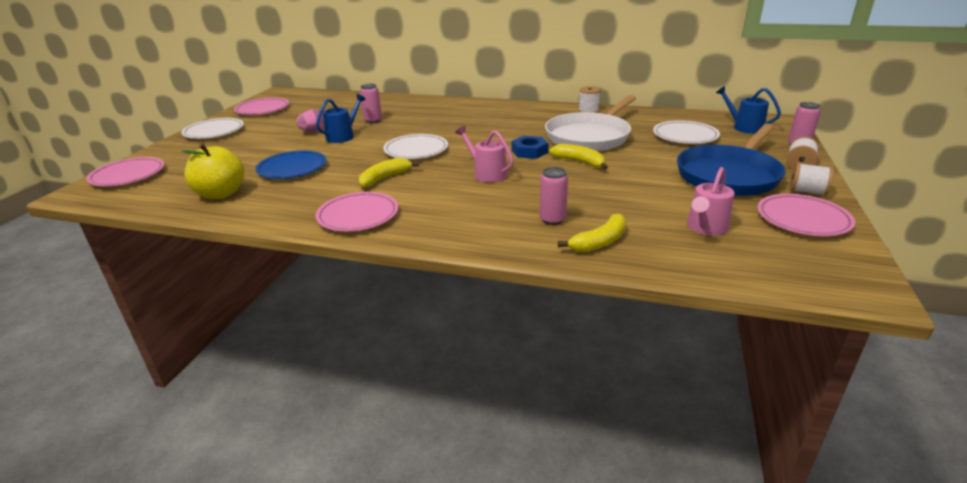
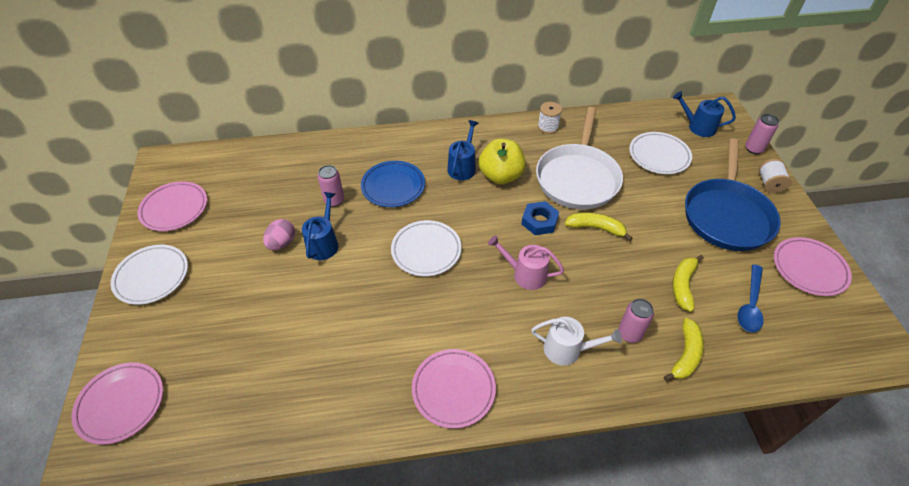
camera: 25 degrees left, 20 degrees up
(221, 194) = (273, 401): yellow apple -> yellow apple (501, 176)
(292, 169) = (317, 326): blue plate -> blue plate (393, 186)
(385, 178) = (431, 313): yellow banana -> yellow banana (683, 285)
(481, 216) = (567, 349): none -> white watering can
(491, 119) = (462, 167): none -> blue watering can
(706, 228) = (750, 304): pink watering can -> blue spoon
(807, 192) = (793, 225): white spool -> none

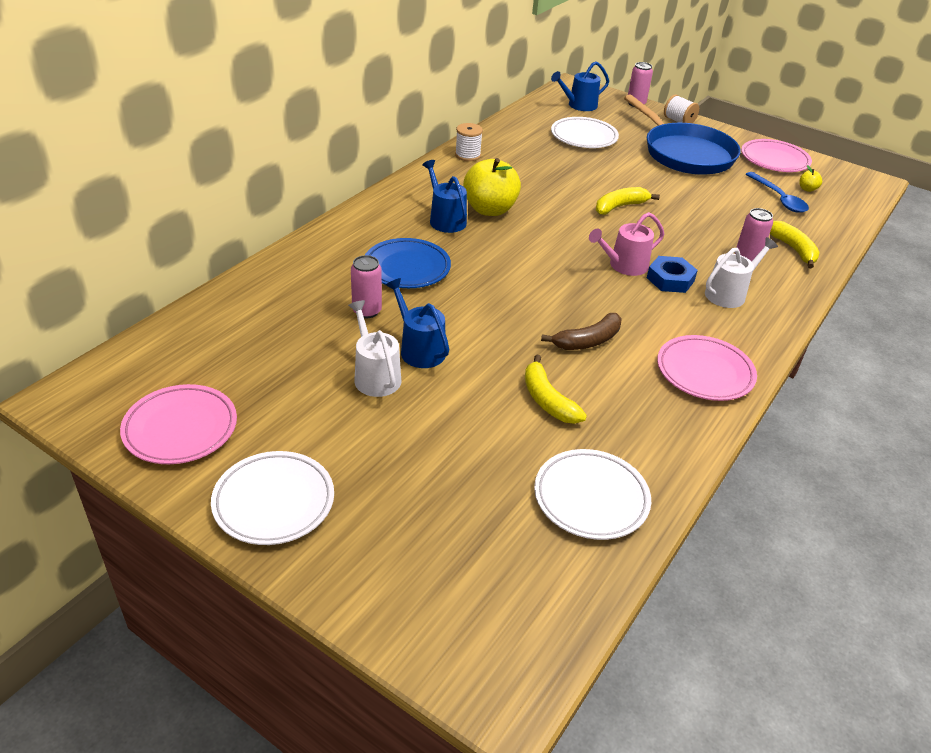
camera: 50 degrees left, 10 degrees down
(121, 404) = (453, 621): pink plate -> none
(282, 243) = (375, 376): pink egg -> white watering can
(417, 309) = (587, 341): none -> brown banana
(426, 250) = (522, 297): white plate -> white plate (591, 498)
(539, 221) = (574, 225): blue nut -> blue nut (670, 279)
(577, 178) = (552, 180): white pan -> none
(683, 285) = (728, 210): yellow banana -> yellow banana (547, 400)
(796, 314) = (807, 189): none -> yellow apple

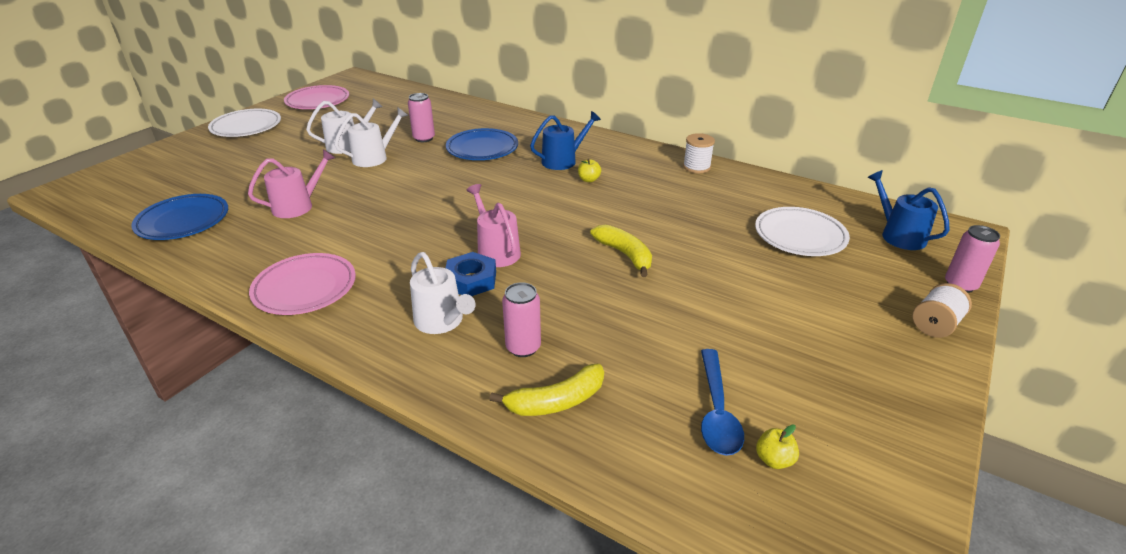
camera: 90 degrees right, 5 degrees down
(419, 349) = (374, 158): blue watering can -> white watering can
(490, 209) = (589, 180): yellow apple -> yellow apple, size x0.41
(547, 400) = (297, 206): yellow banana -> pink watering can
(587, 341) = (369, 226): brown banana -> none
(591, 498) = (183, 221): white plate -> blue plate
(685, 153) = (815, 321): blue pan -> none
(774, 160) = (870, 431): pink plate -> none
(778, 198) = (716, 411): blue spoon -> blue spoon turned 60 degrees counterclockwise

